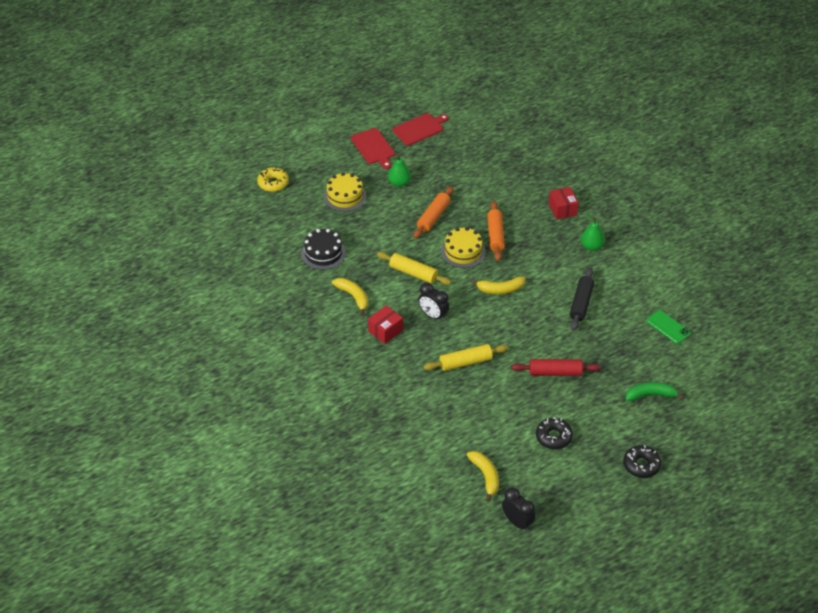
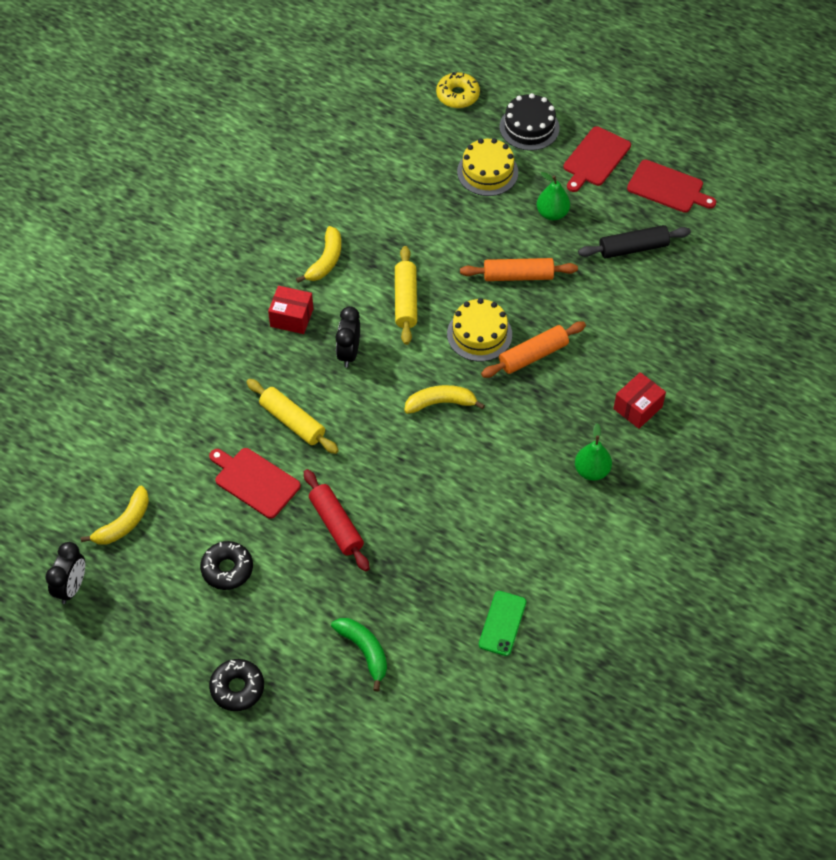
camera: 60 degrees right, 10 degrees up
(323, 253) = (377, 198): black cake -> black cake (529, 127)
(497, 398) = (255, 481): none -> red cutting board
(500, 289) = (441, 403): yellow banana -> yellow banana turned 120 degrees clockwise
(581, 303) = (477, 503): black rolling pin -> black rolling pin (633, 248)

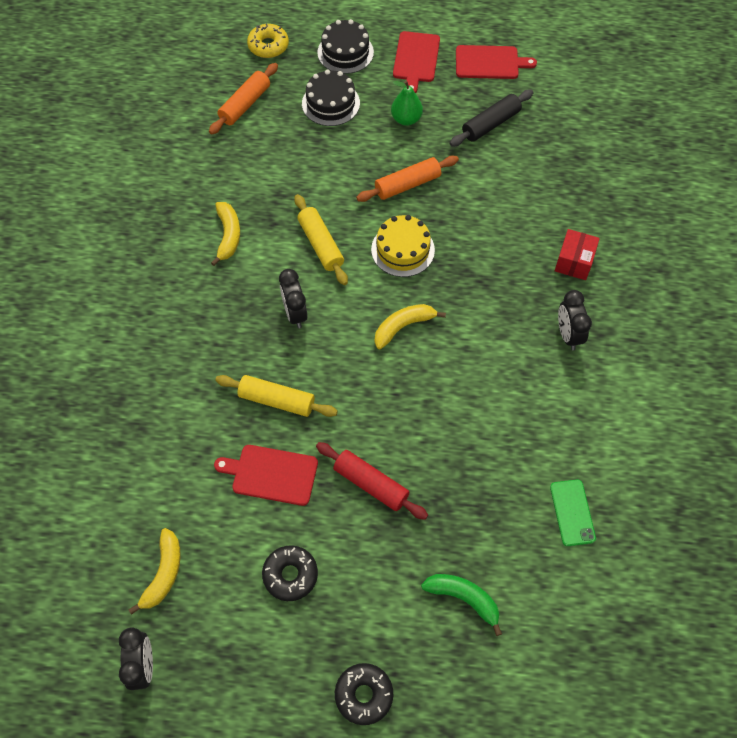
camera: 25 degrees left, 5 degrees up
(291, 317) = (224, 301): red box -> none
(487, 172) = (330, 103): yellow cake -> black cake
(533, 355) = (459, 250): orange rolling pin -> orange rolling pin (245, 104)
(591, 471) = (568, 335): green pear -> black clock

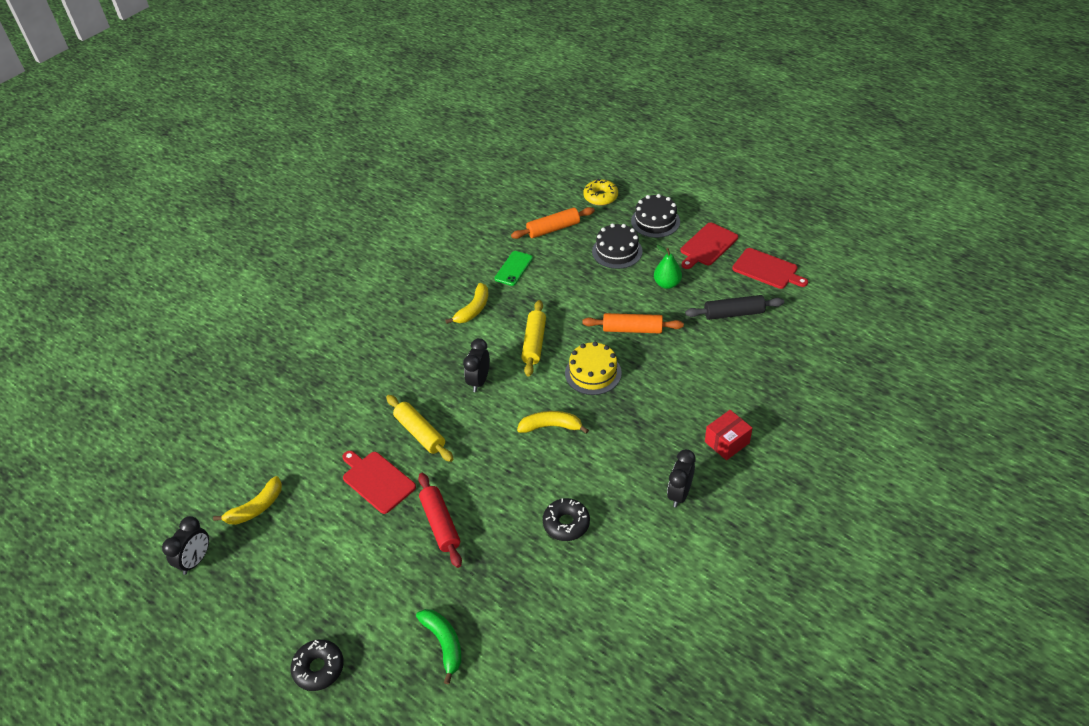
camera: 35 degrees right, 15 degrees down
(290, 575) = (335, 555): black donut -> black donut (566, 523)
(572, 512) = (578, 628): green phone -> green phone (513, 268)

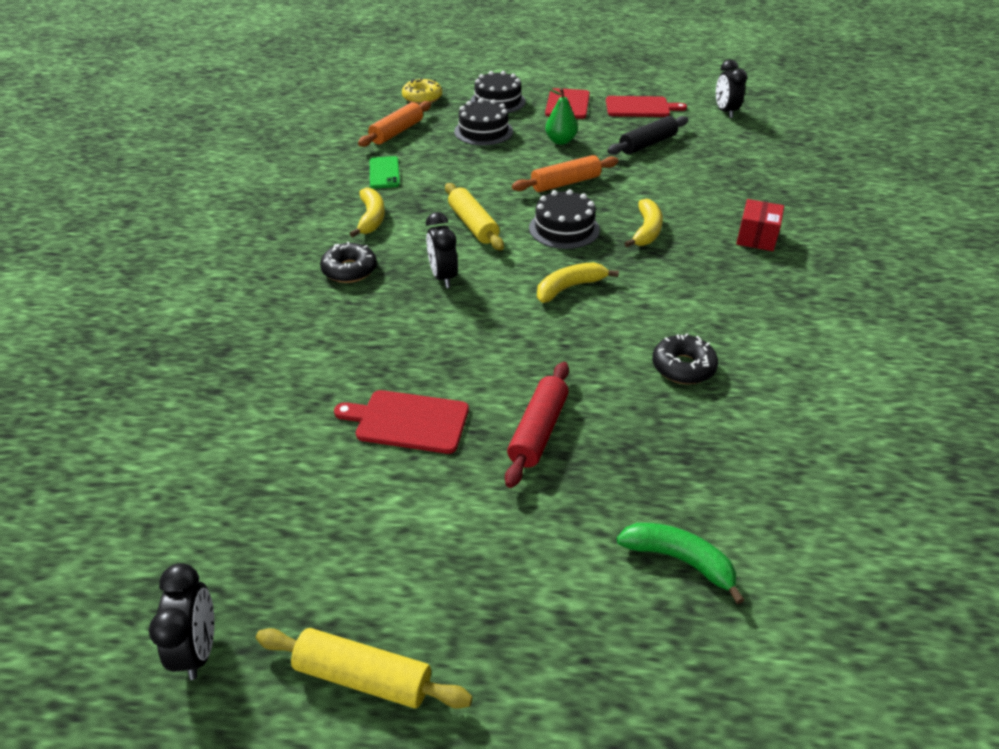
camera: 35 degrees left, 5 degrees down
(256, 508) = (249, 530): yellow banana -> yellow banana (646, 231)
(319, 668) = (539, 690): black donut -> black donut (349, 270)
(420, 433) = (418, 351): yellow rolling pin -> yellow rolling pin (363, 677)
(440, 524) = (538, 431): red rolling pin -> red rolling pin turned 75 degrees clockwise
(593, 373) = (564, 228): yellow cake -> black cake
(679, 494) = (764, 294): black clock -> black clock (725, 112)

